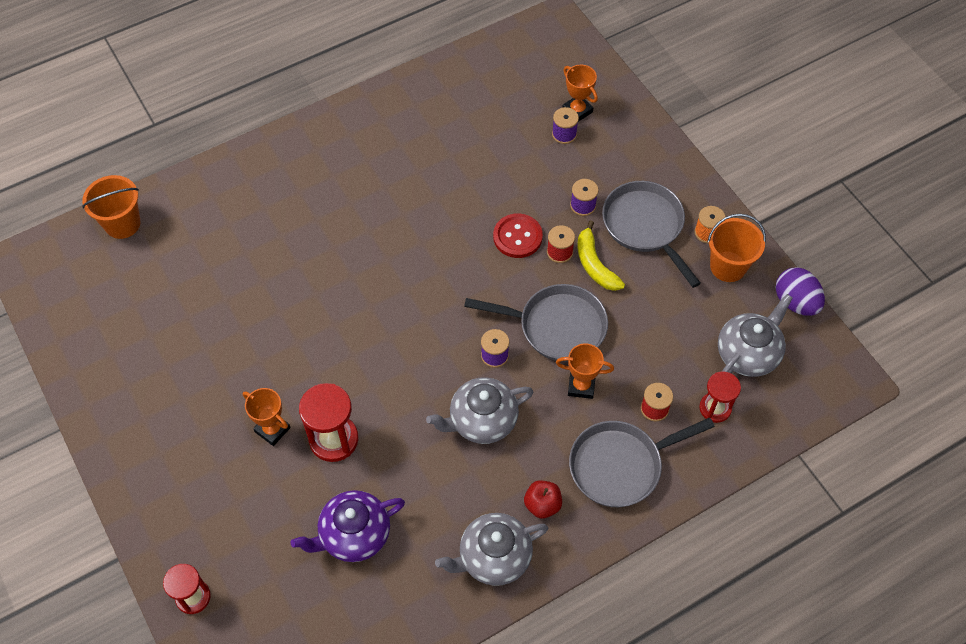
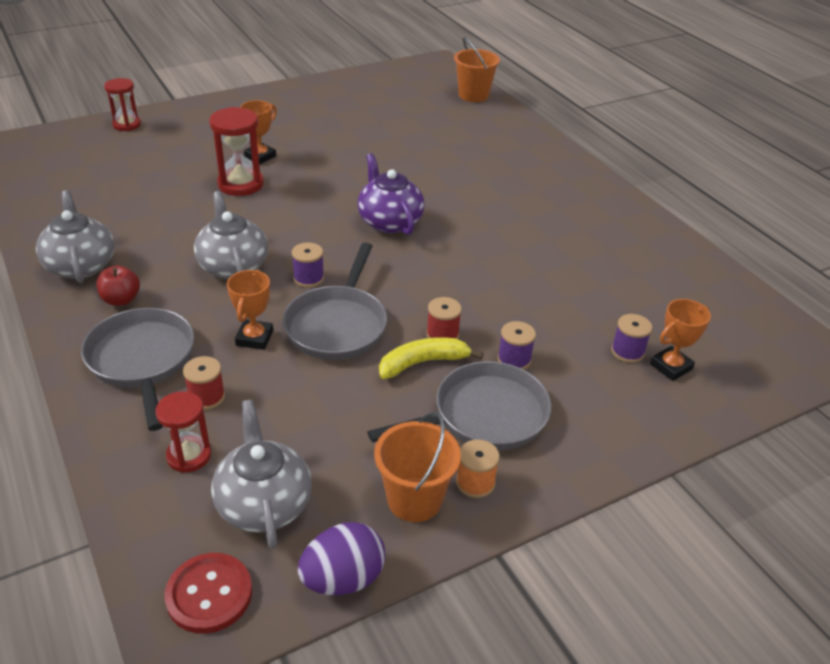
camera: 90 degrees right, 20 degrees down
(354, 535) = (143, 192): purple teapot -> purple teapot (389, 222)
(517, 237) = (464, 303): red button -> red button (209, 594)
(748, 353) = (264, 503): grey teapot -> grey teapot turned 150 degrees counterclockwise

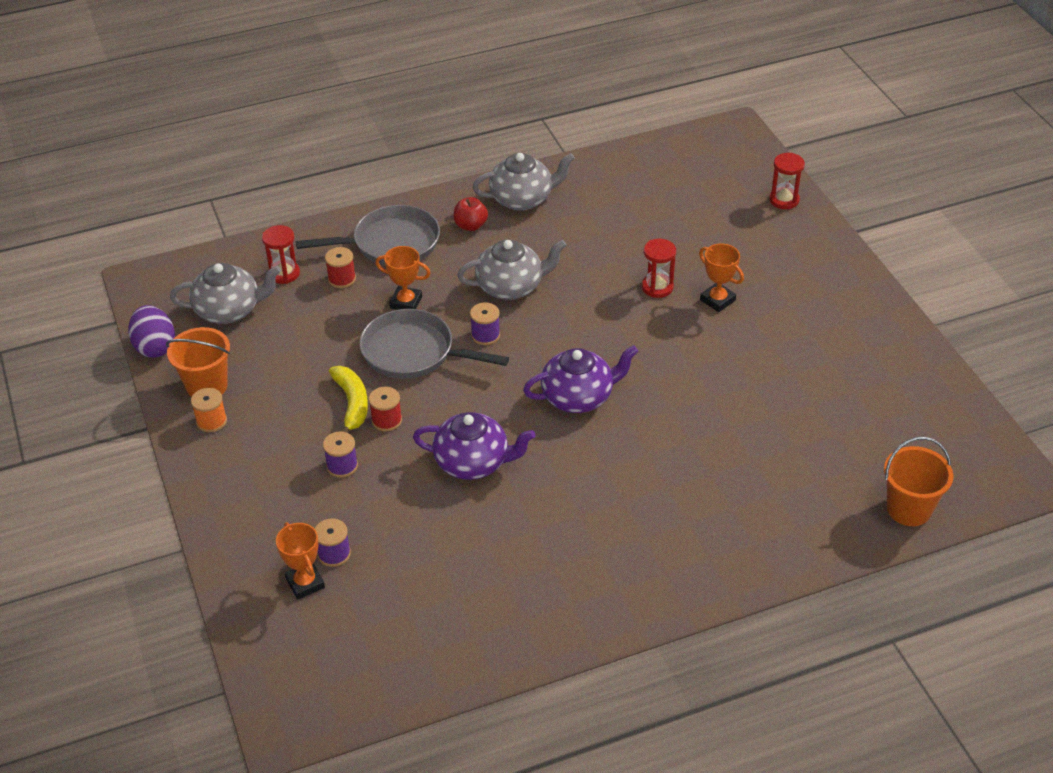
camera: 100 degrees right, 5 degrees up
(209, 594) = (166, 288): red button -> none
(240, 184) = (657, 287): red hourglass -> red hourglass, size x0.66
(483, 416) = (278, 435): grey pan -> none
(484, 275) = (473, 462): none -> purple teapot

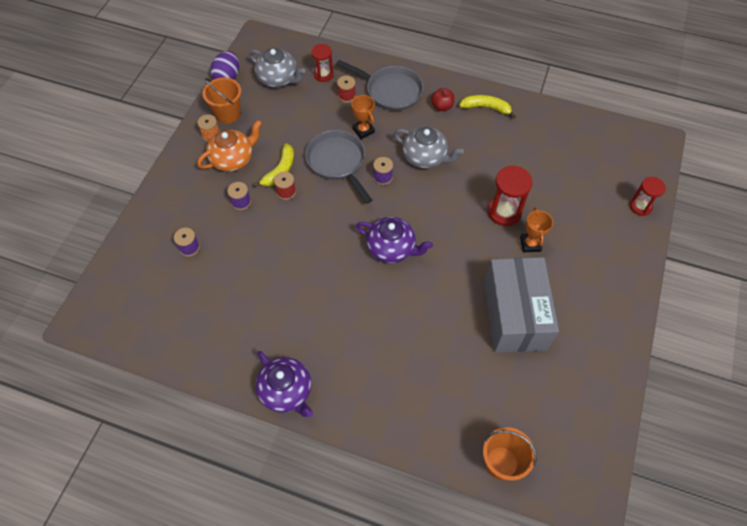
camera: 40 degrees right, 15 degrees up
(275, 429) = (233, 159): none -> orange teapot
(305, 583) = (162, 253): orange trophy -> none
(473, 462) = (301, 247): purple teapot -> purple teapot (286, 391)
(522, 199) = (486, 108): grey teapot -> yellow banana
(657, 287) = (504, 212): red hourglass -> red hourglass, size x1.52
(775, 373) = (514, 315): none -> grey box

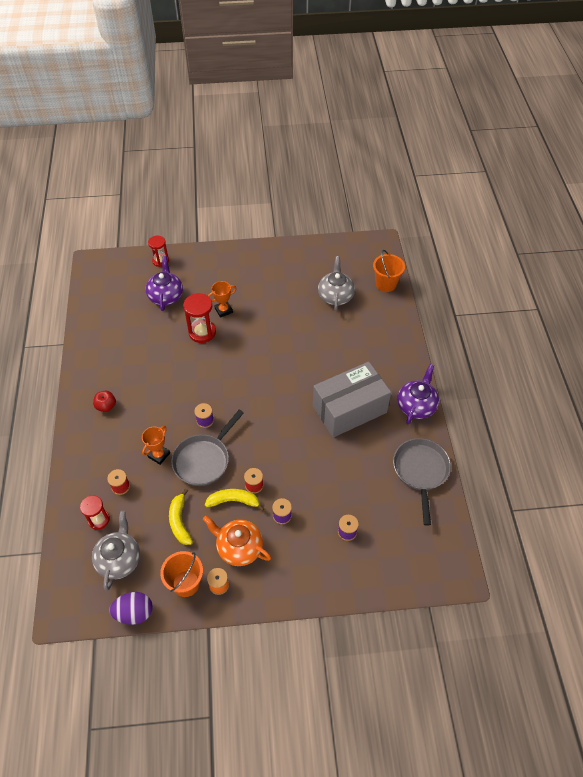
camera: 115 degrees left, 5 degrees down
(390, 91) = (100, 452): grey pan -> grey pan (420, 471)
(391, 248) = (270, 389): purple teapot -> purple teapot (166, 296)
(425, 157) = (170, 398): grey teapot -> grey teapot (335, 296)
(486, 108) = (96, 374): yellow banana -> yellow banana (180, 521)
(514, 315) = (285, 304): grey box -> grey box (349, 409)

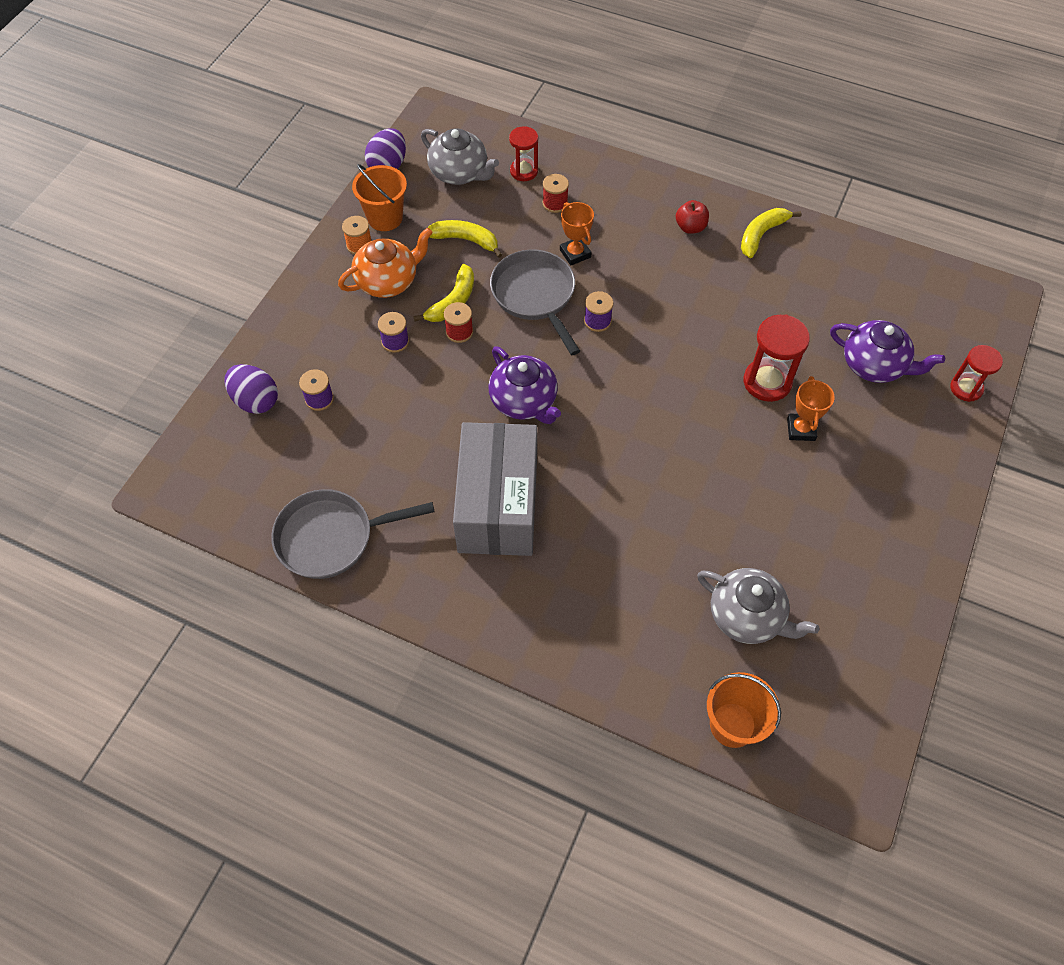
camera: 120 degrees right, 5 degrees up
(95, 371) = (761, 235): none -> yellow banana
(372, 566) = (256, 400): none -> purple egg
(416, 406) = (440, 604): purple teapot -> purple teapot (524, 401)
(420, 471) = (331, 537): grey pan -> grey pan turned 135 degrees clockwise

